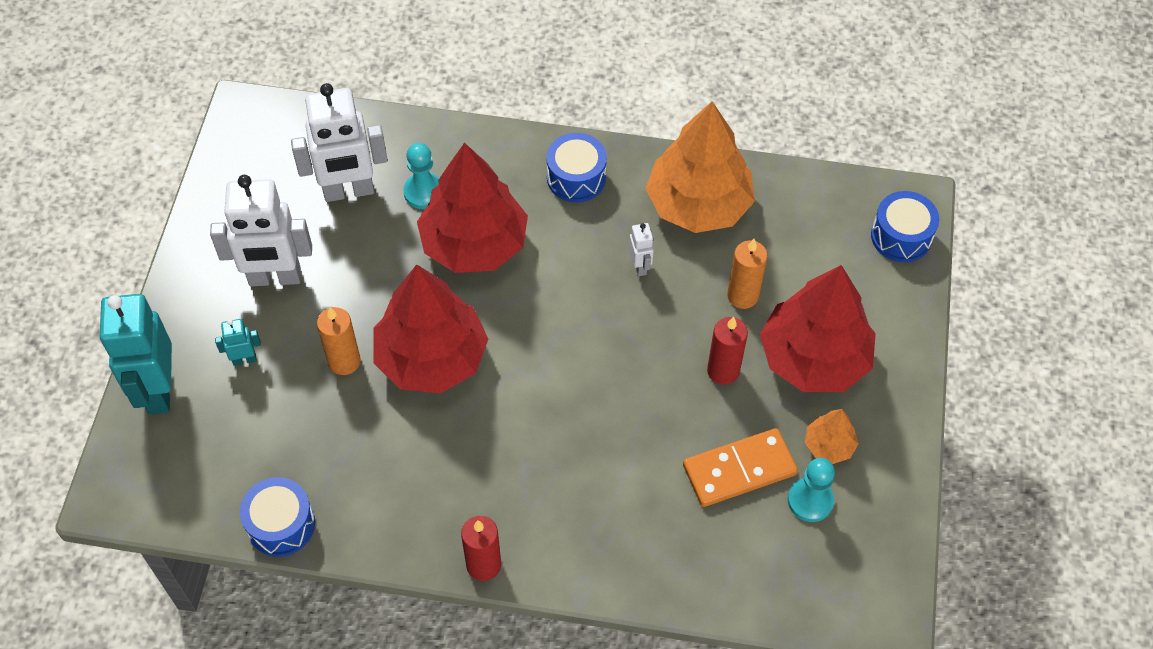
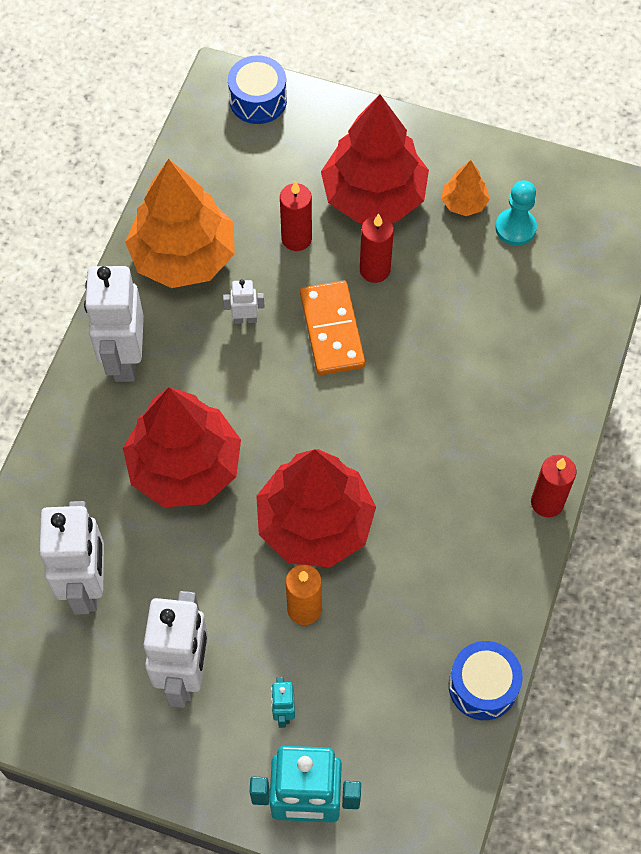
camera: 80 degrees left, 5 degrees up
(424, 192) = (107, 508): turquoise pawn -> none
(576, 178) = (124, 359): blue drum -> white robot
(739, 470) = (478, 276): orange domino -> orange domino (332, 330)
(742, 296) = (296, 238): orange candle -> red candle

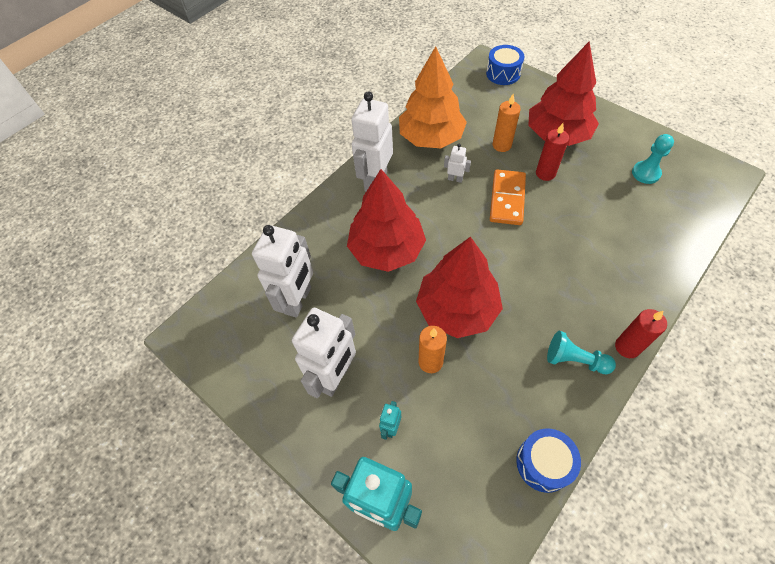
camera: 25 degrees right, 5 degrees down
(296, 238) = (502, 145): red candle -> orange candle
(464, 203) = (614, 151): orange tree -> none
(487, 542) = (575, 360): none -> turquoise pawn

